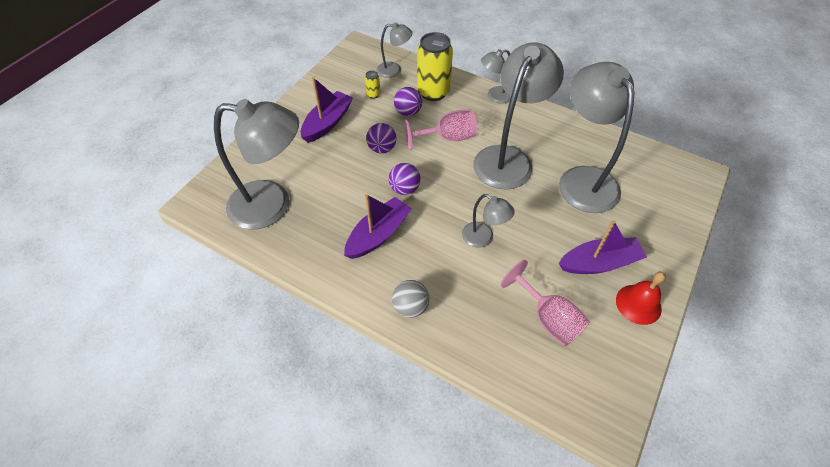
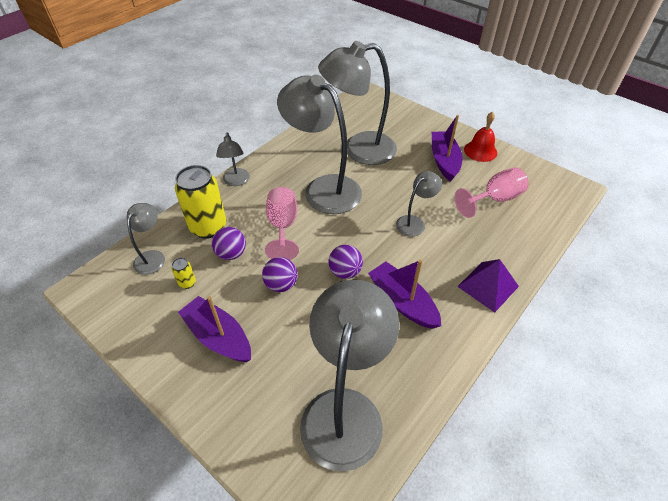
camera: 80 degrees left, 5 degrees down
(410, 307) = (488, 286): grey ball -> purple pyramid

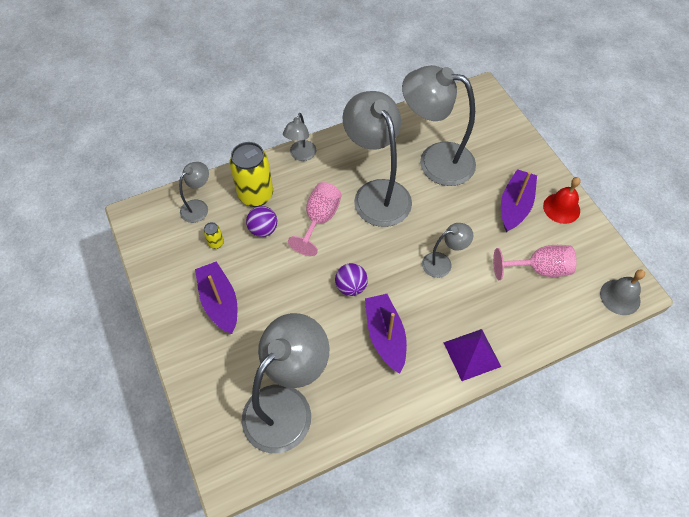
camera: 25 degrees right, 10 degrees up
(281, 284) = (290, 276): purple ball -> none
(568, 197) = (620, 297): none -> grey bell

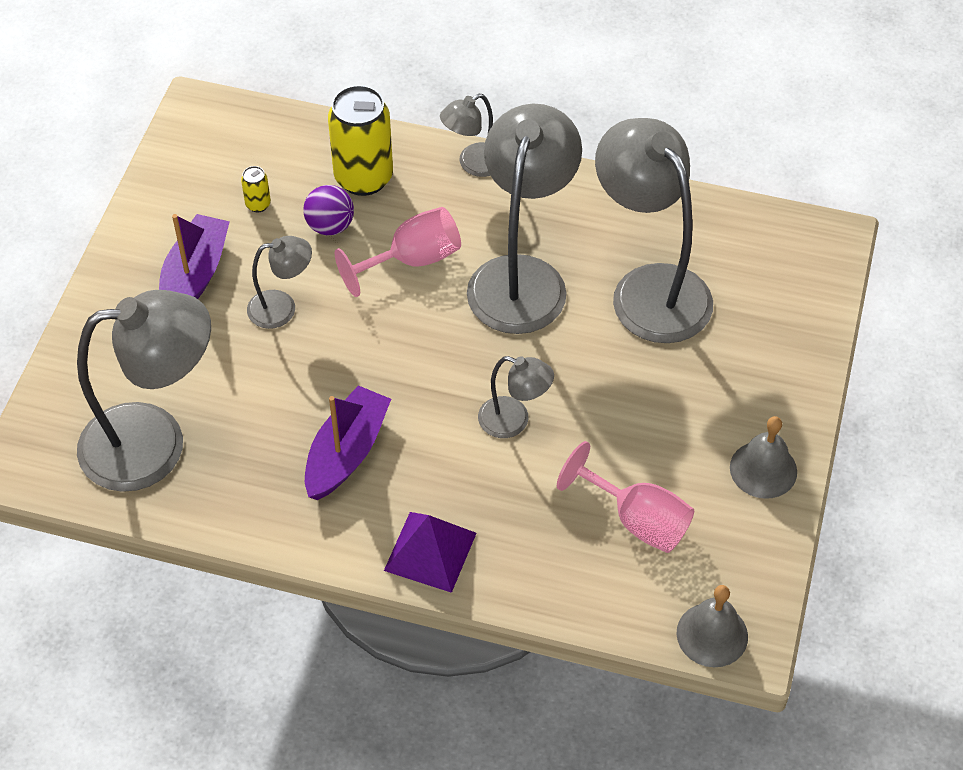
camera: 40 degrees right, 5 degrees down
(198, 207) = (280, 147): grey lamp -> grey lamp (282, 308)
(351, 287) = (366, 367): purple ball -> none
(515, 206) = (697, 420): purple boat -> none
(561, 208) = (763, 469): red bell -> grey bell

